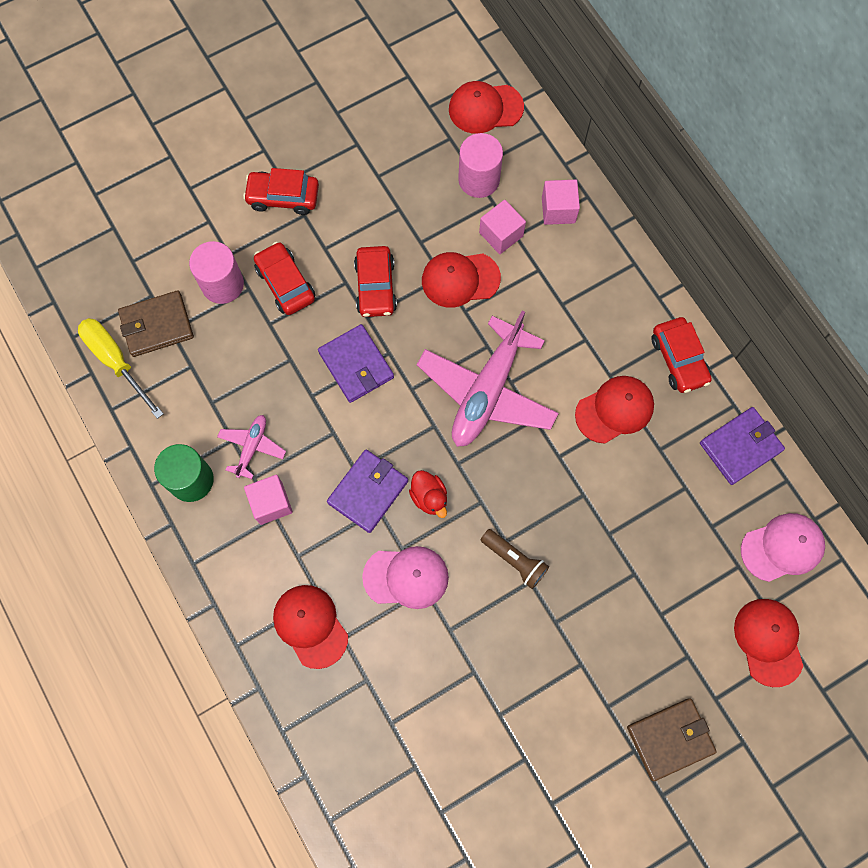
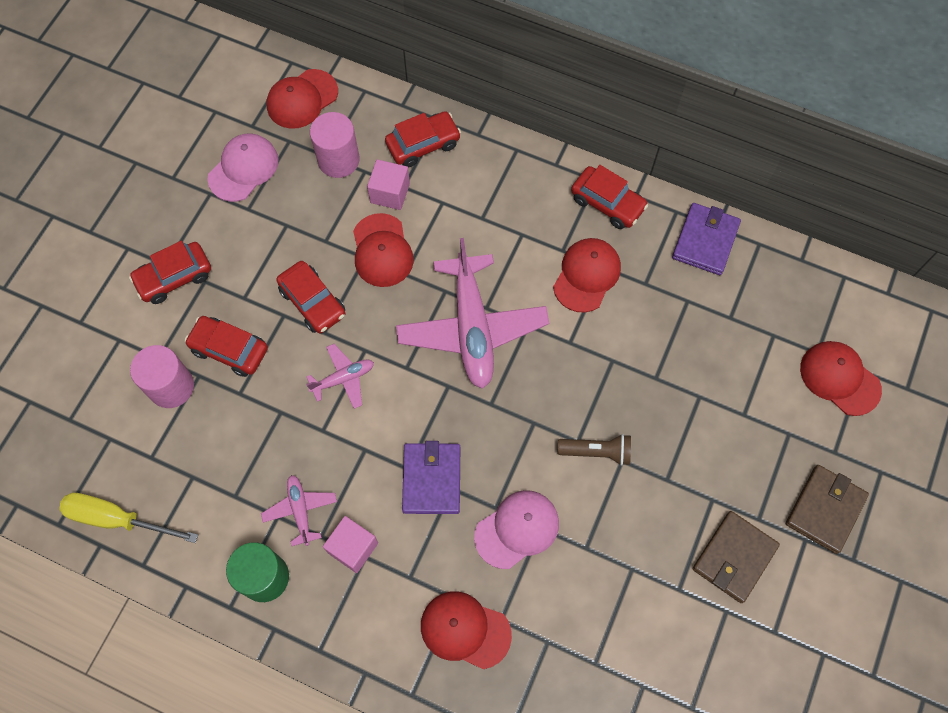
camera: 35 degrees left, 5 degrees down
(157, 325) = (134, 461): brown wallet -> brown wallet (734, 557)
(356, 365) = (343, 379): purple wallet -> pink plane
(429, 497) = (487, 448): red duck -> none
(460, 279) = (382, 251): red cap -> red cap turned 60 degrees counterclockwise
(558, 210) = (423, 144): pink cube -> red car
(782, 547) = (795, 298): pink cap -> pink cap (243, 169)

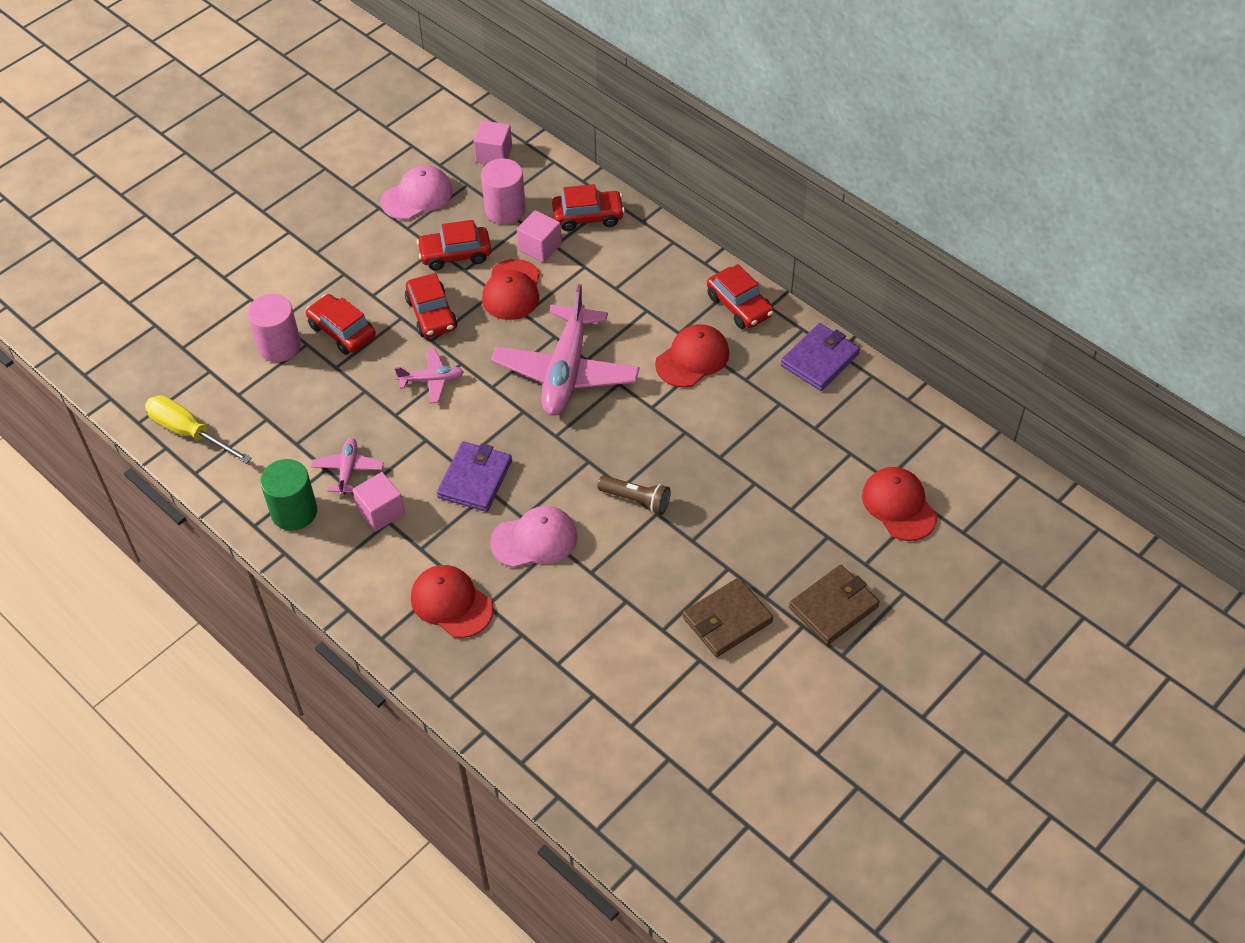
camera: 20 degrees right, 15 degrees down
(174, 277) = (319, 264): red car -> red car (455, 254)
(302, 99) = (494, 154): red cap -> pink cube

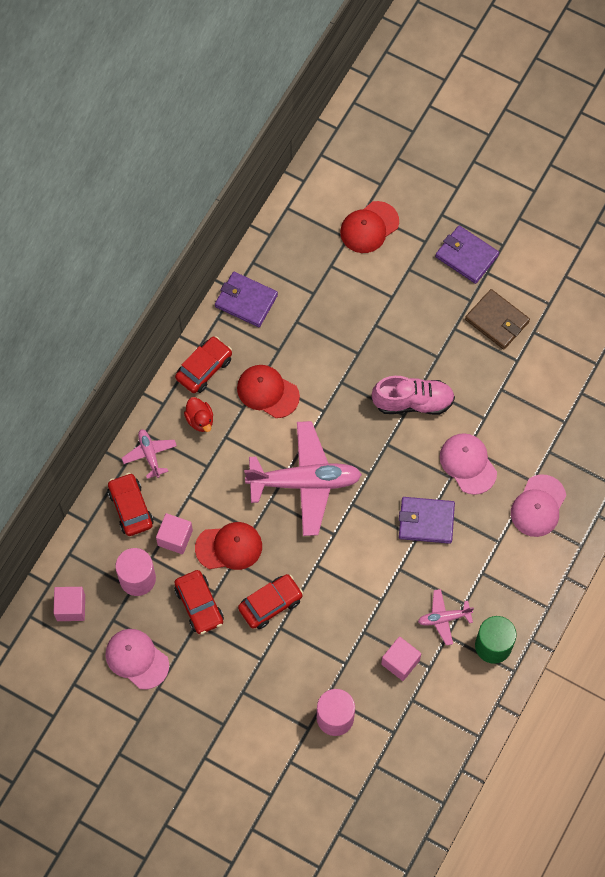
camera: 105 degrees left, 15 degrees up
(189, 432) = (442, 757): yellow screwdriver -> none
(342, 331) = (306, 671): red car -> none
(381, 511) = (474, 581): pink cube -> pink cube (400, 662)
(432, 380) = (339, 582): pink plane -> pink plane (150, 454)
(451, 603) = (538, 506): red cap -> pink cap
(636, 500) = (413, 402): brown flashlight -> pink shoe
(675, 291) = (200, 420): none -> red duck
(833, 607) = (466, 256): brown wallet -> purple wallet

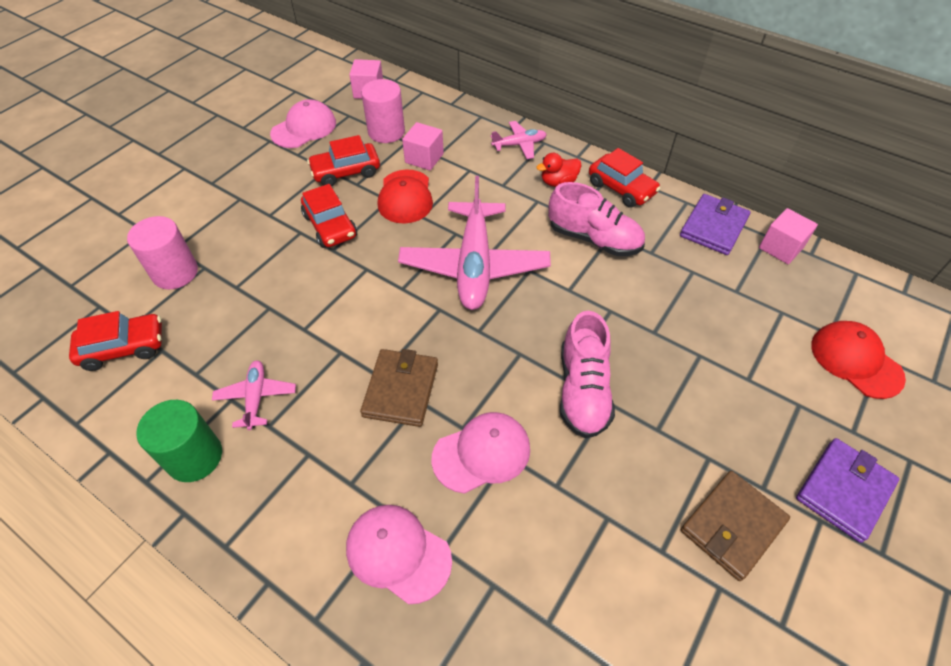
camera: 95 degrees right, 15 degrees down
(131, 508) = (462, 130): red car -> red car (123, 348)
(267, 392) = (594, 239): red cap -> pink shoe
(400, 662) = (215, 342): pink cube -> pink cube (780, 248)
(426, 521) = (401, 389): purple wallet -> brown wallet

